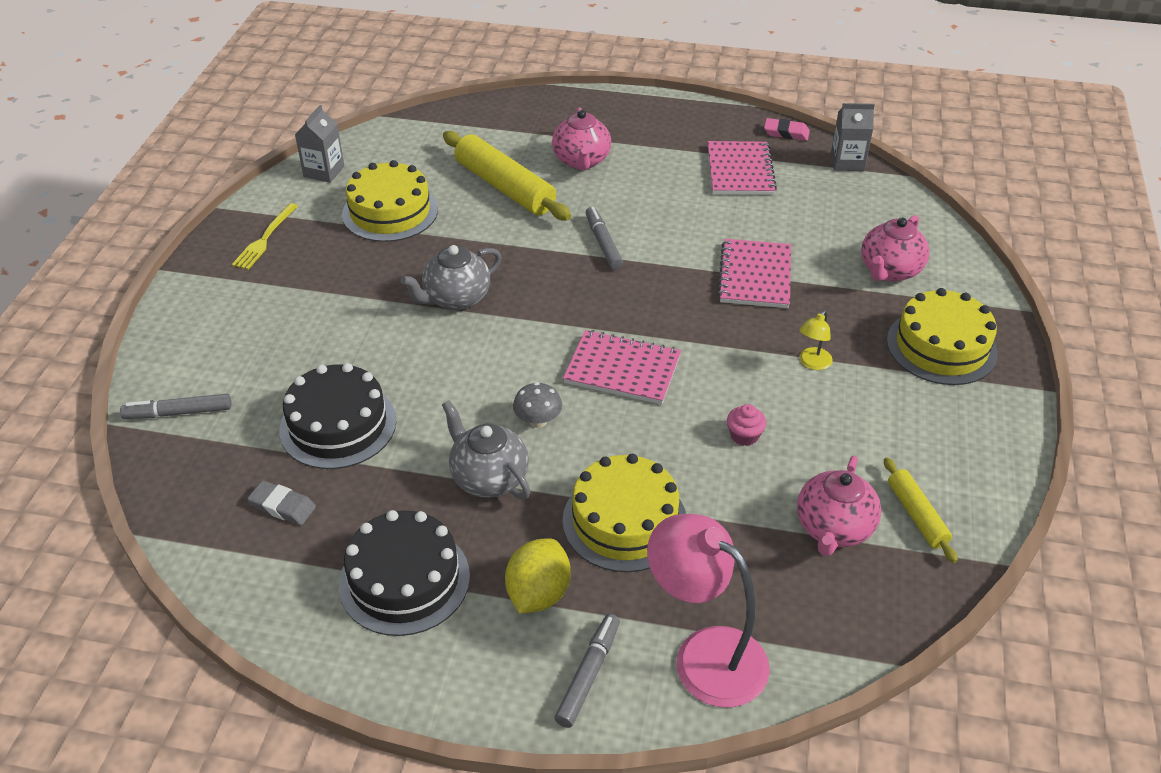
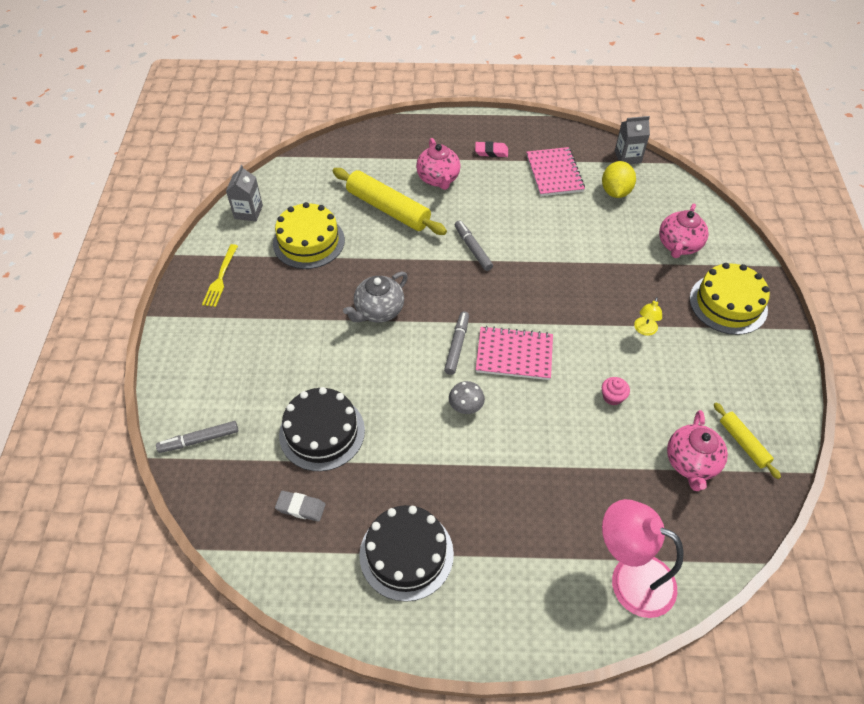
camera: 10 degrees left, 10 degrees up
(488, 478) = (443, 460): grey teapot -> none
(538, 593) = (503, 549): yellow lemon -> yellow lemon (615, 192)
(588, 674) = (555, 608): grey marker -> grey marker (457, 346)
(624, 521) = (548, 480): yellow cake -> none
(755, 276) = (587, 262): pink notebook -> none
(786, 133) = (579, 136): pink eraser -> pink eraser (491, 152)

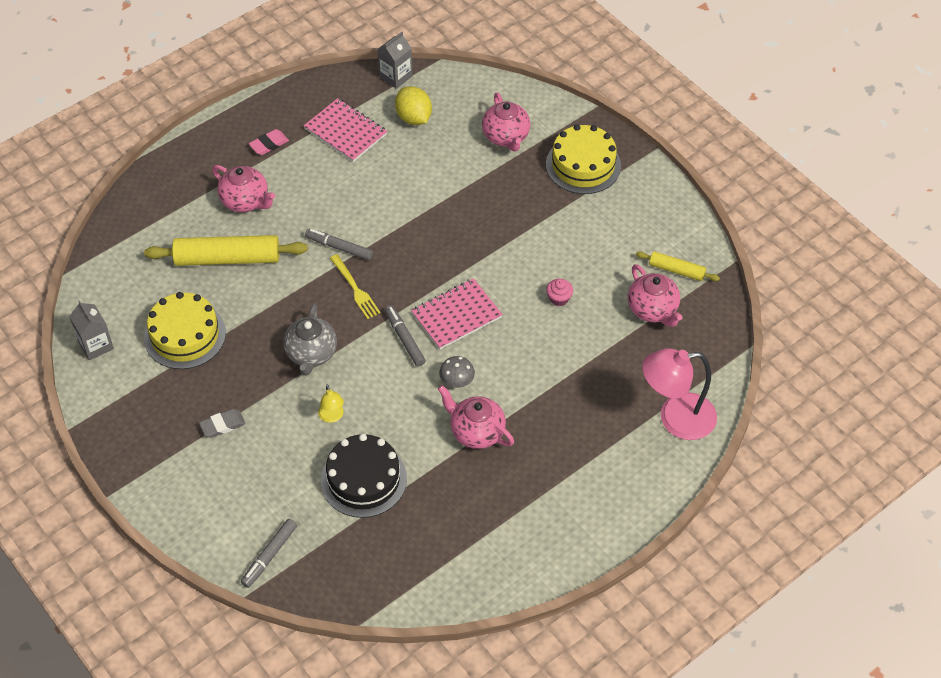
camera: 40 degrees left, 0 degrees up
(220, 278) = (138, 421): yellow fork -> yellow fork (356, 289)
(301, 507) = (404, 542): grey eraser -> grey eraser (222, 425)
(406, 554) = (513, 515): black cake -> none
(443, 459) = (476, 432): none -> pink teapot
(644, 330) = (538, 229): yellow lamp -> yellow lamp (332, 417)

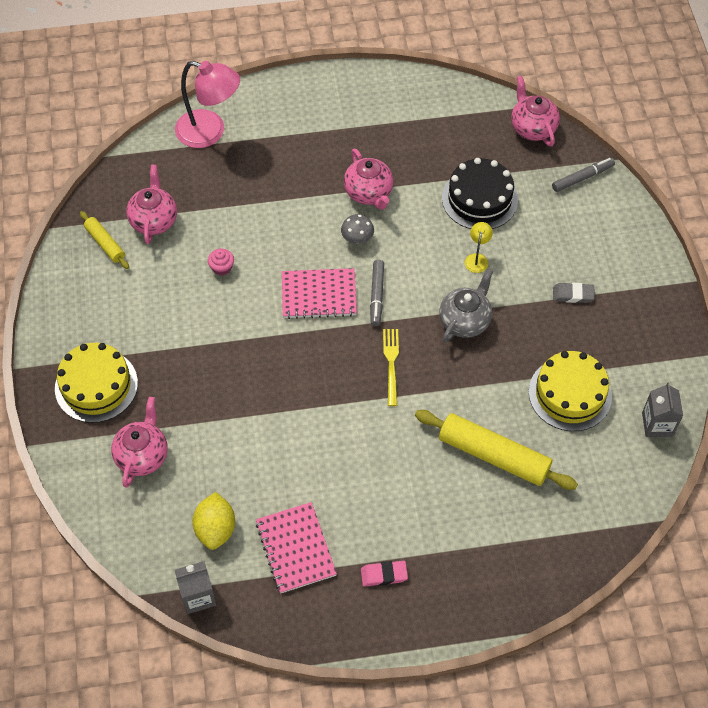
camera: 150 degrees left, 5 degrees up
(245, 201) = (444, 514): pink teapot -> pink teapot (532, 128)
(339, 247) = (381, 413): grey marker -> none

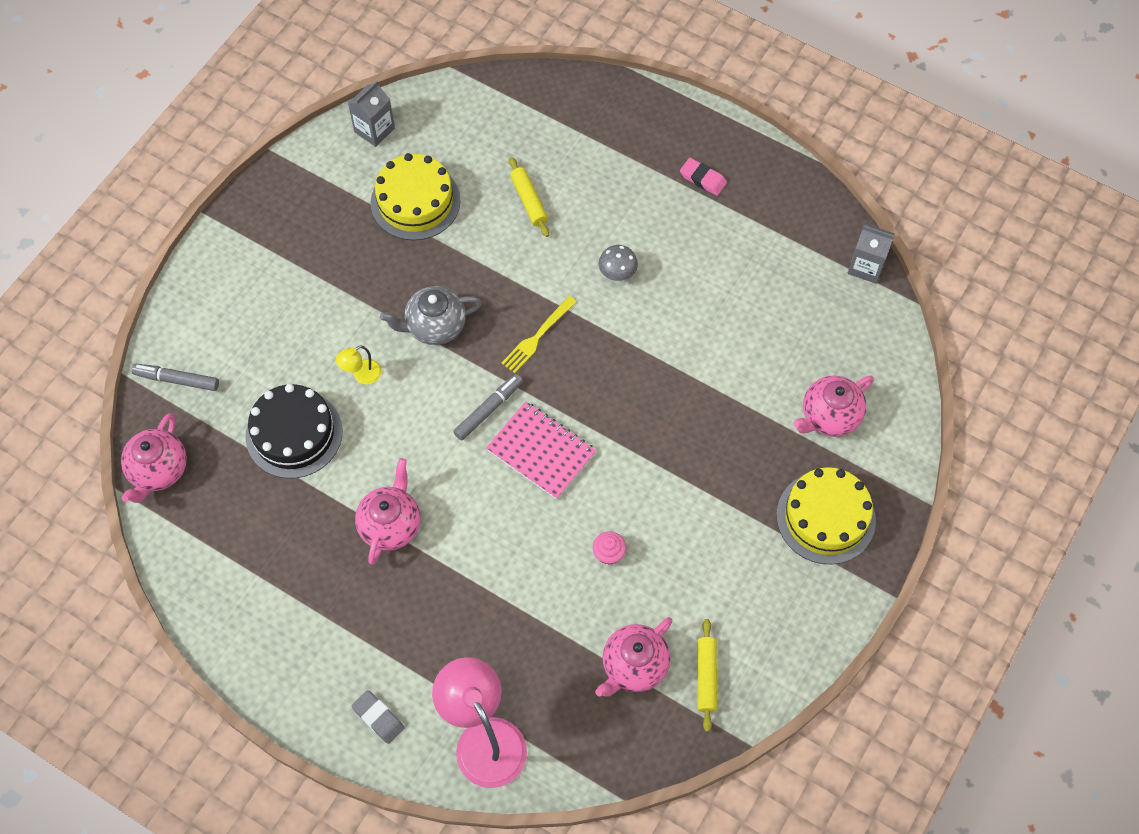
camera: 140 degrees left, 5 degrees up
(215, 529) = (811, 308): yellow lemon -> none
(295, 549) = (757, 246): pink notebook -> none
(357, 239) = (450, 482): grey mushroom -> grey mushroom (617, 273)
(493, 455) = (529, 201): yellow rolling pin -> yellow rolling pin, size x0.54
(573, 295) = (317, 278): grey eraser -> grey eraser (378, 718)

